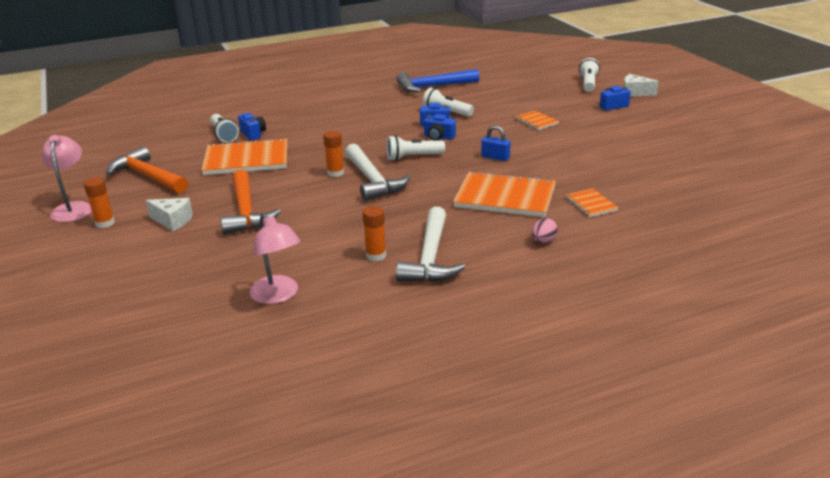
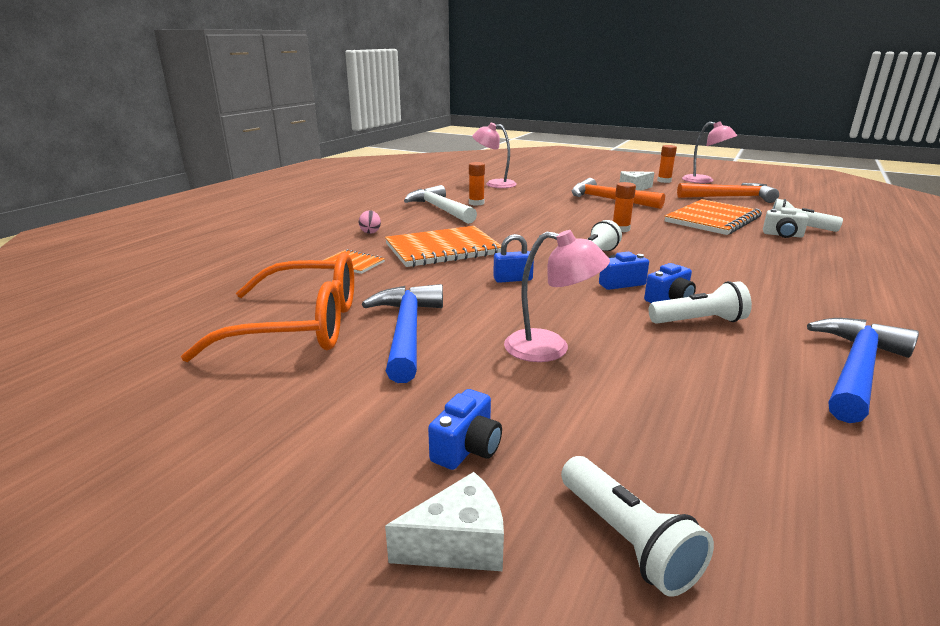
camera: 140 degrees right, 5 degrees down
(253, 134) = (782, 235): blue camera -> white camera
(373, 180) = (578, 232): white hammer -> none
(536, 121) = (550, 348): orange notebook -> pink lamp
(596, 146) = (406, 331): none -> blue hammer
(655, 165) = (300, 326): none -> orange glasses

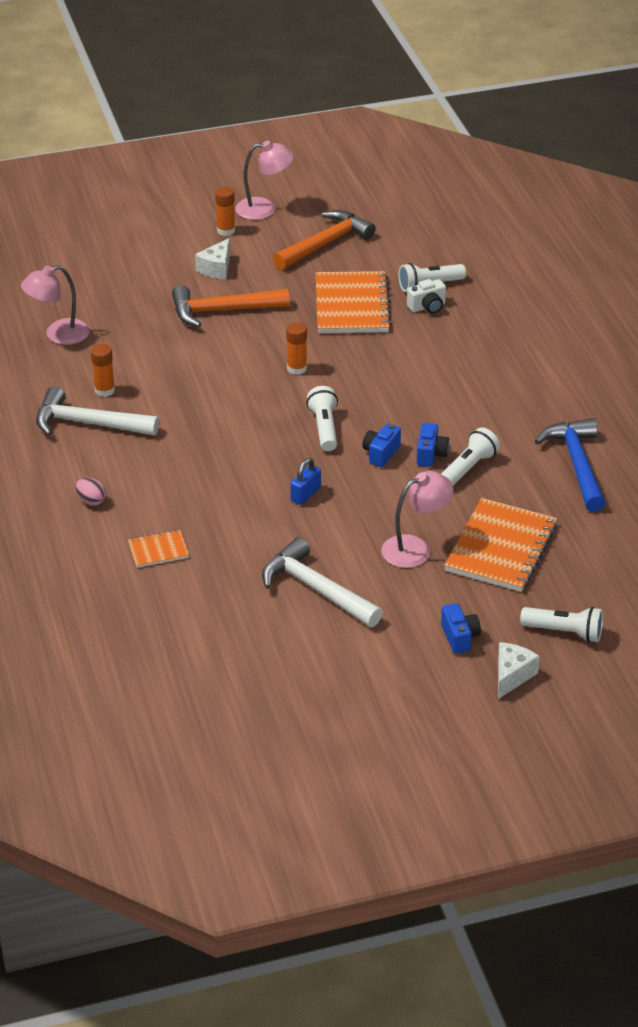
camera: 45 degrees left, 15 degrees up
(300, 326) = (243, 629): orange glasses -> none
(406, 331) = (315, 589): blue hammer -> white hammer
(442, 249) = (196, 488): orange notebook -> orange notebook (500, 548)

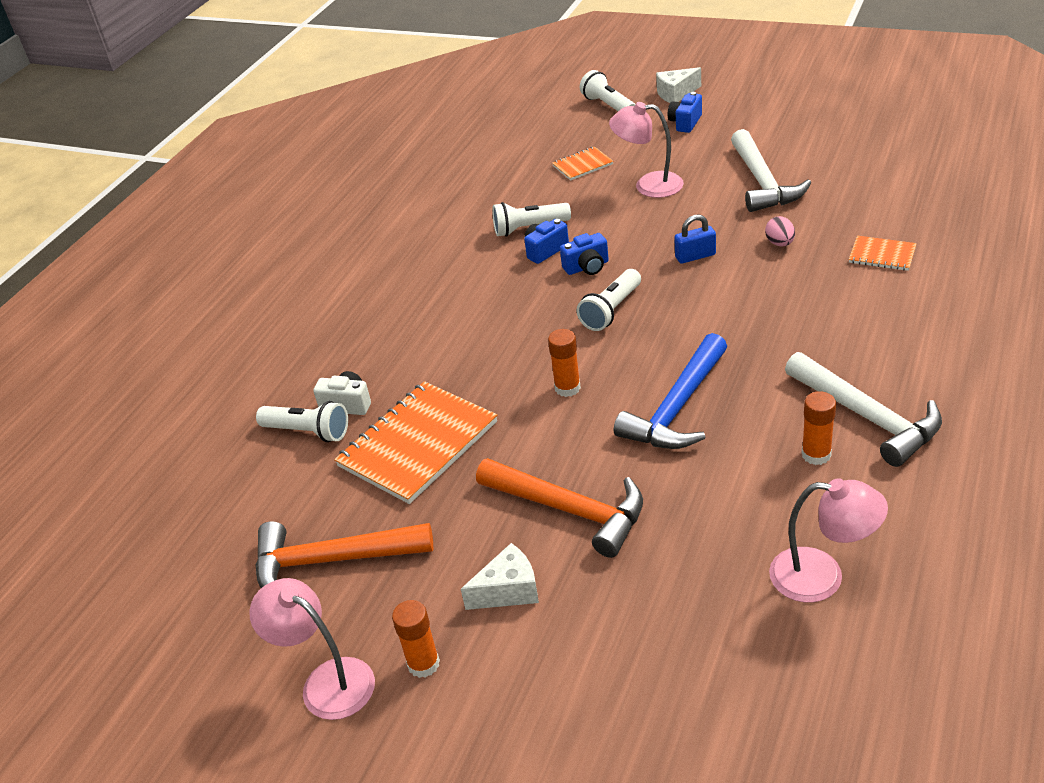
camera: 135 degrees left, 0 degrees up
(91, 501) = (922, 324): pink egg -> pink egg (780, 243)
(500, 548) = (582, 165): orange notebook -> orange notebook, size x0.49
(576, 464) = (442, 202): blue hammer -> blue hammer (677, 408)

